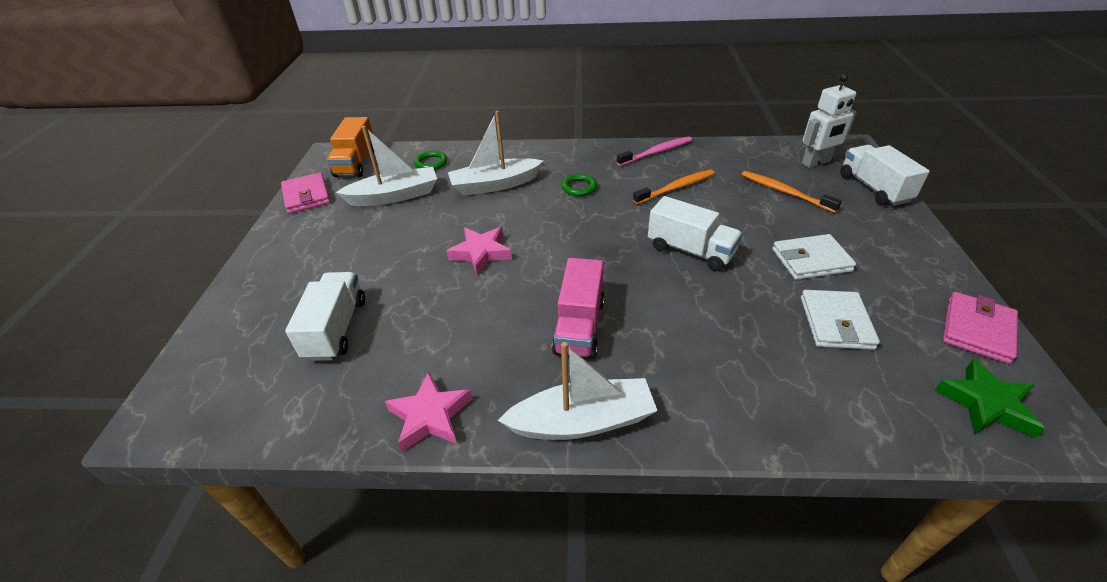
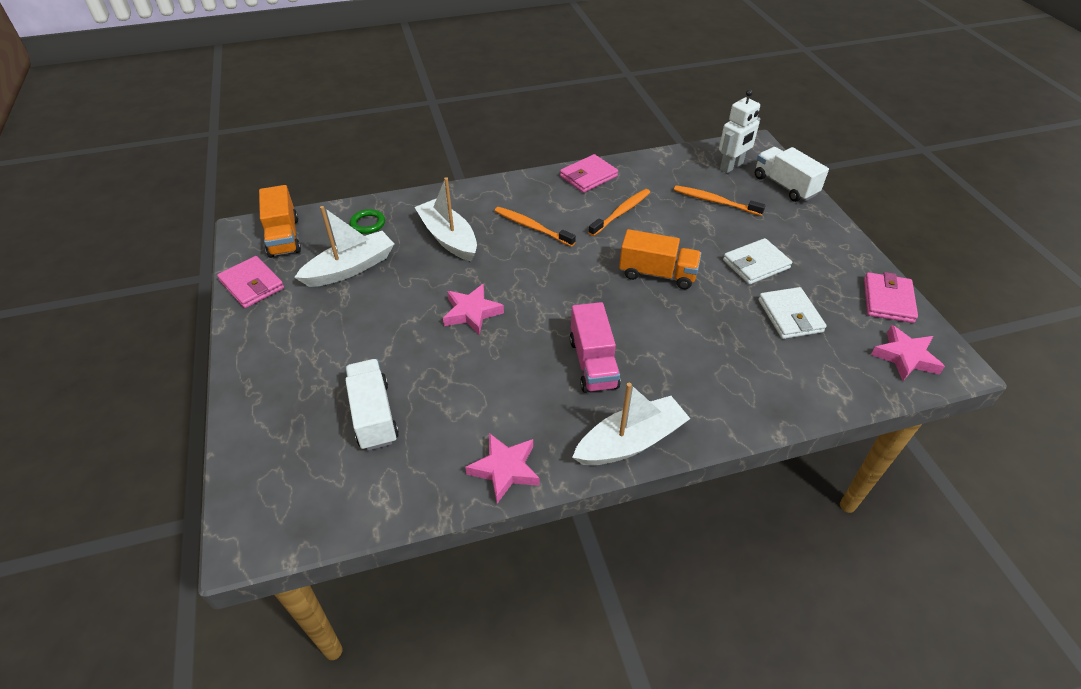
camera: 20 degrees left, 5 degrees up
(495, 185) = (448, 238): white boat -> white boat turned 90 degrees clockwise
(579, 187) = (532, 227): green ring -> orange toothbrush
(656, 152) = (588, 176): pink toothbrush -> pink wallet
(690, 251) = (657, 274): white truck -> orange truck
(986, 404) = (905, 357): green star -> pink star

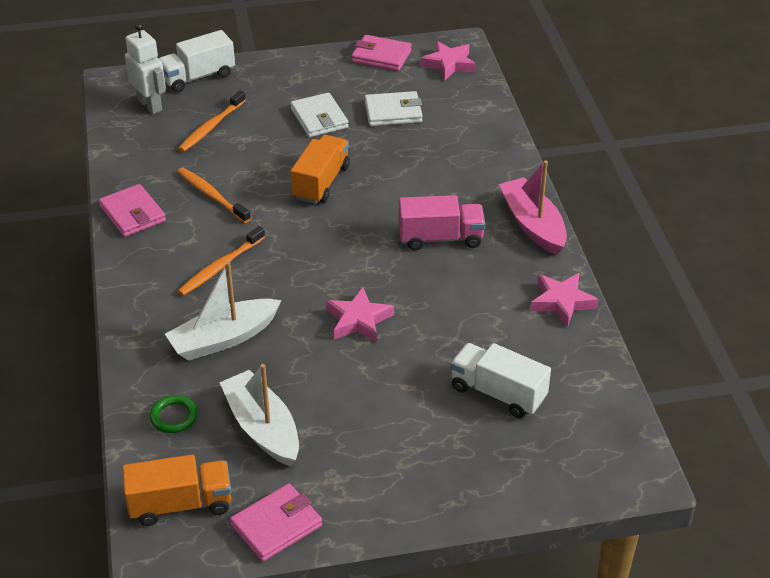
camera: 85 degrees left, 5 degrees down
(374, 415) = (498, 393): white truck -> white truck turned 45 degrees clockwise
(630, 441) = (532, 225): white boat -> pink boat

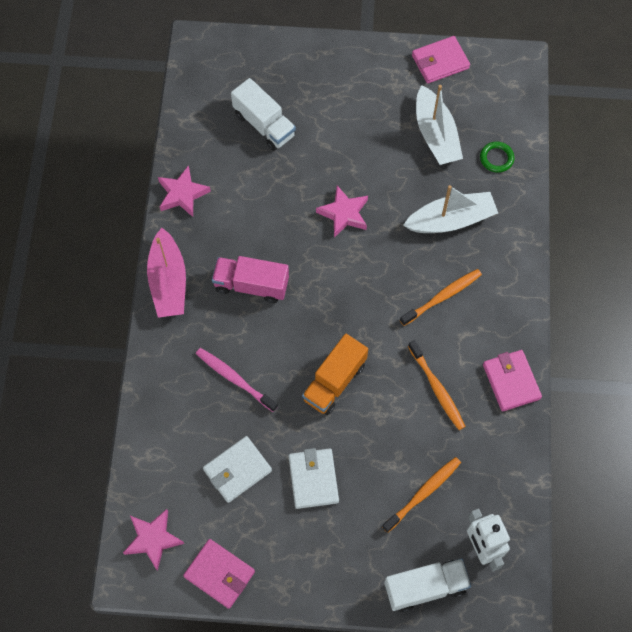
camera: 165 degrees left, 25 degrees up
(180, 504) = (499, 90): orange truck -> none
(393, 112) = (237, 470): white wallet -> white wallet turned 45 degrees counterclockwise
(424, 167) = (234, 379): none -> pink toothbrush

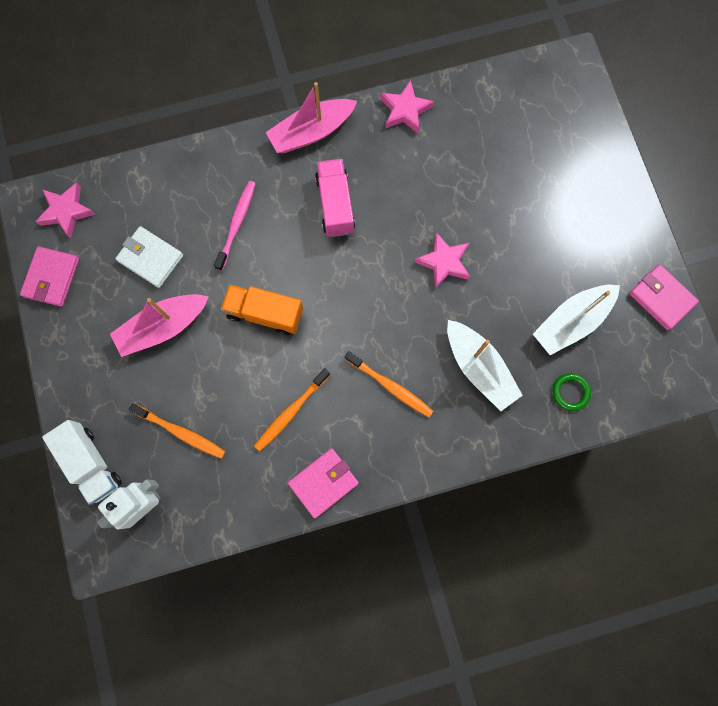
camera: 70 degrees right, 10 degrees up
(264, 125) = (510, 155): white truck -> none
(313, 479) = (163, 327): white wallet -> pink boat

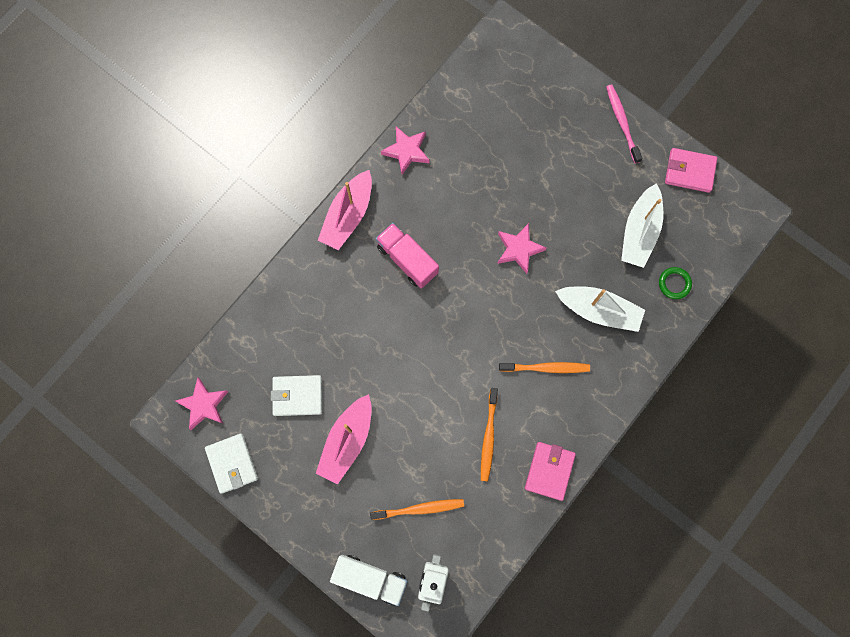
camera: 35 degrees left, 0 degrees up
(52, 278) = (232, 463): pink wallet -> white wallet
(237, 224) = (344, 325): pink toothbrush -> pink toothbrush (622, 122)
(265, 313) = (415, 378): orange truck -> none

